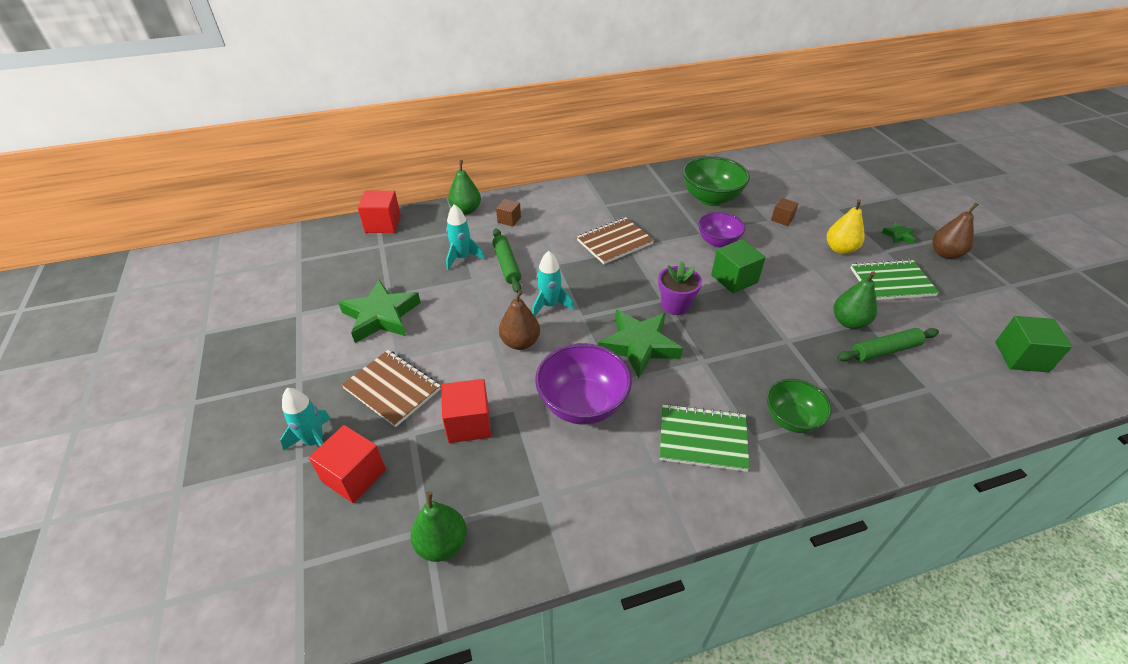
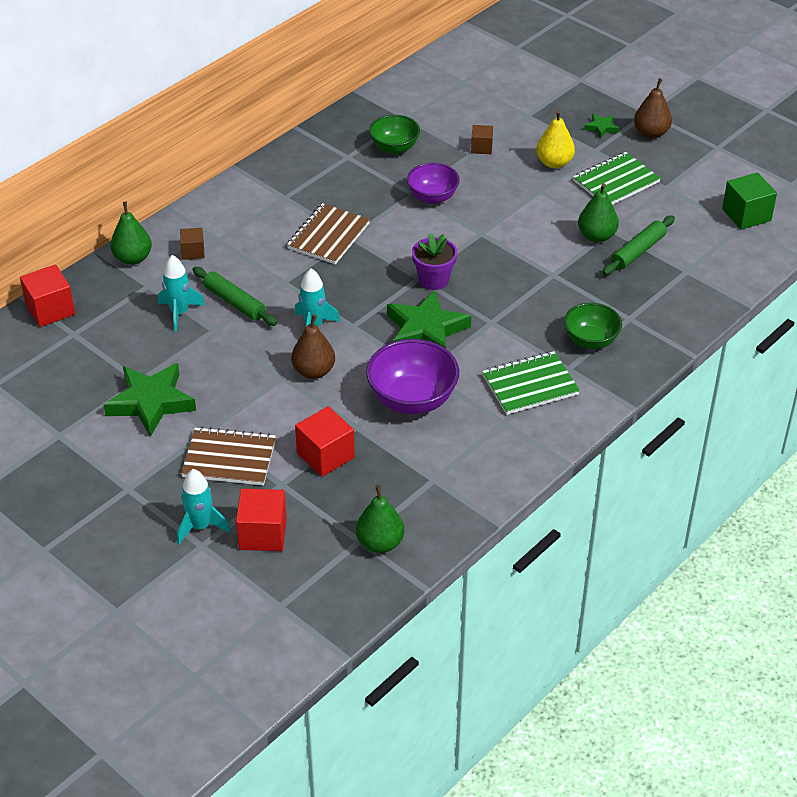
camera: 30 degrees left, 0 degrees up
(711, 198) = (394, 148): green bowl -> green bowl, size x0.65
(734, 279) = (472, 232): green cube -> none

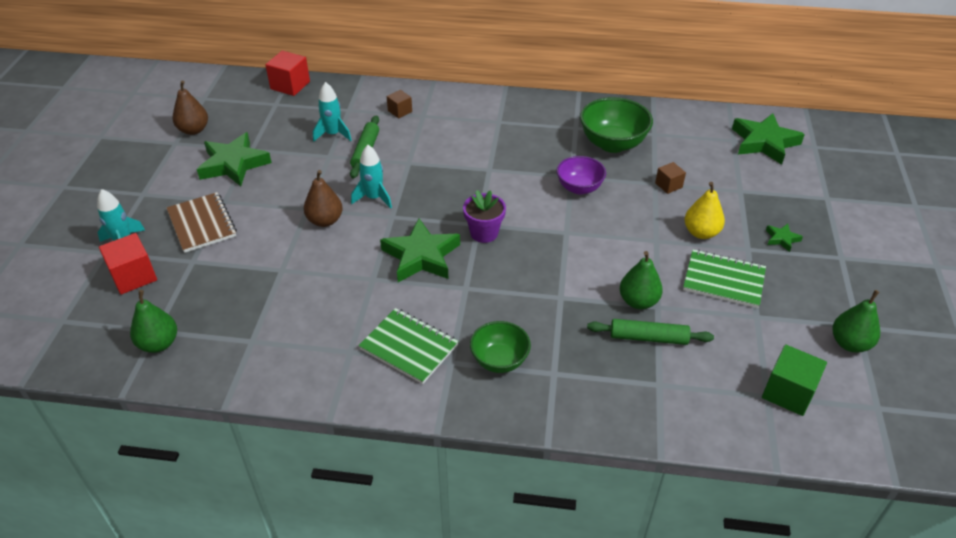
camera: 55 degrees right, 0 degrees up
(133, 258) = (369, 92): green pear -> green pear (850, 343)
(325, 455) = (238, 269): red cube -> none
(328, 236) = (478, 159): brown notebook -> none
(394, 148) = (612, 144): green bowl -> green bowl, size x1.54
(412, 400) = (335, 286): purple bowl -> none
(484, 69) = (764, 142): none -> green star
(651, 133) = (816, 272): brown pear -> brown pear (193, 130)

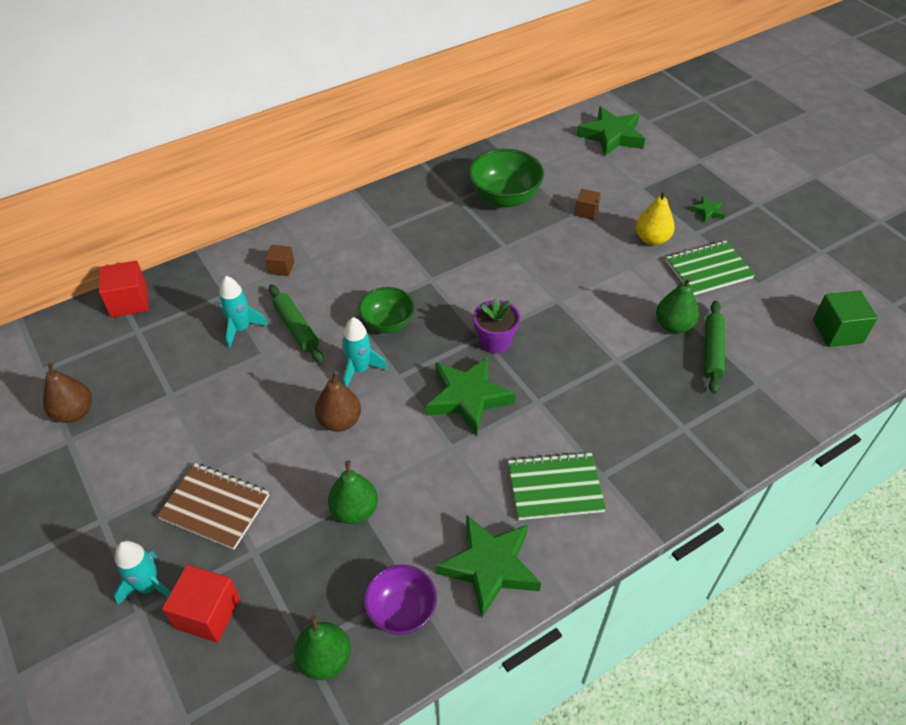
camera: 40 degrees left, 5 degrees up
(234, 164) = (170, 422): green star -> green star (490, 566)
(499, 360) = (635, 446): green bowl -> green bowl (387, 323)
(579, 188) = (523, 253): purple bowl -> purple bowl (401, 611)
(648, 338) = (712, 351): green rolling pin -> green rolling pin turned 45 degrees counterclockwise
(850, 343) = (831, 268): green pear -> green pear (354, 510)

